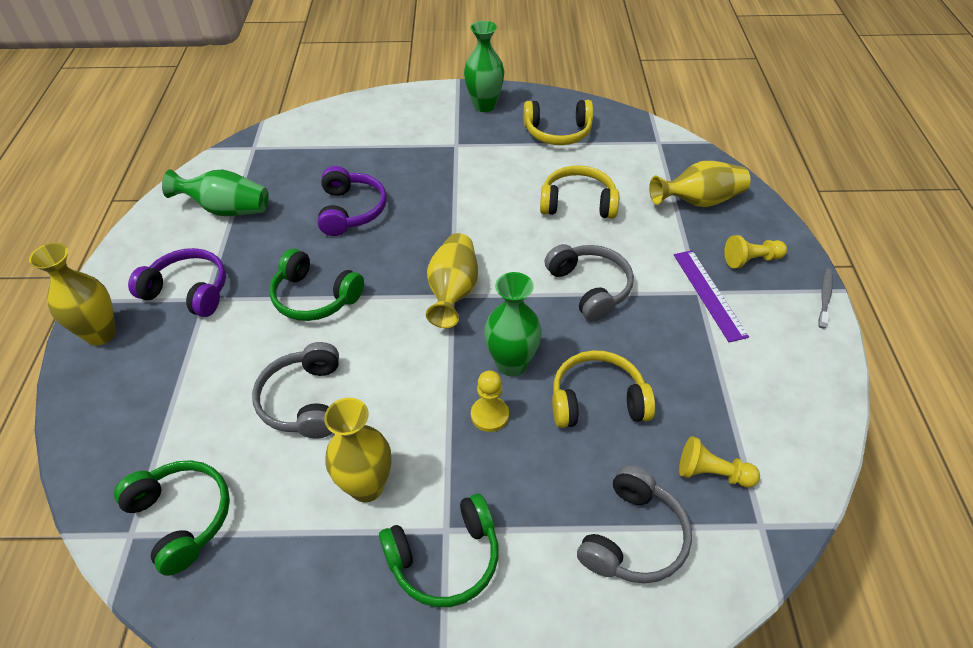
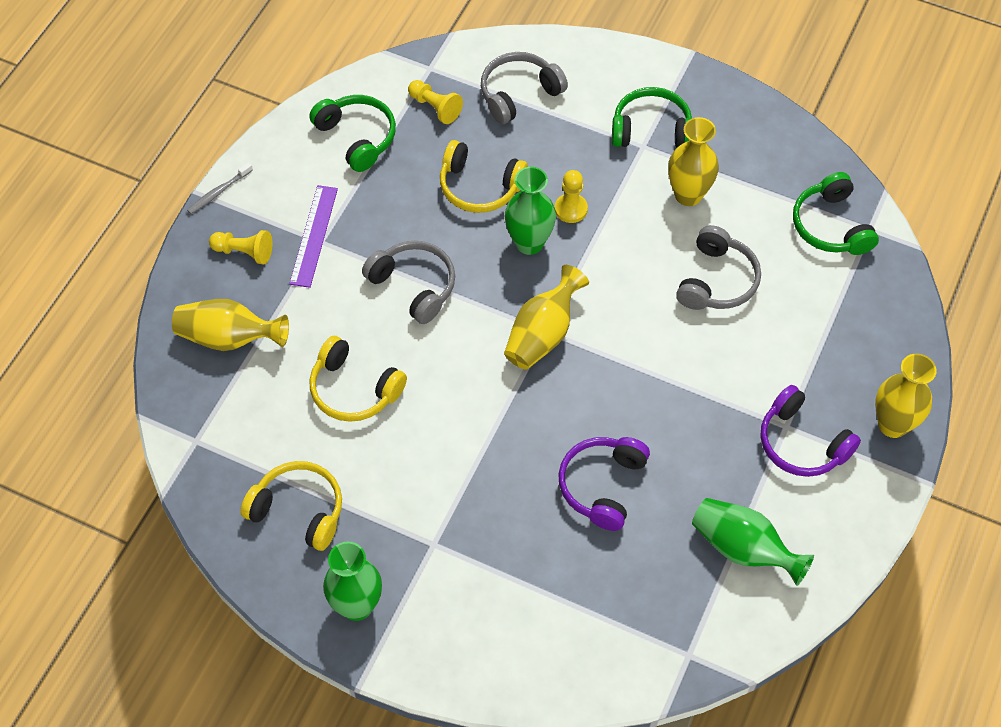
camera: 155 degrees left, 10 degrees up
(315, 297) = (677, 383): green headphones -> green headphones (357, 137)
(590, 287) = (414, 286): grey headphones -> grey headphones turned 135 degrees clockwise

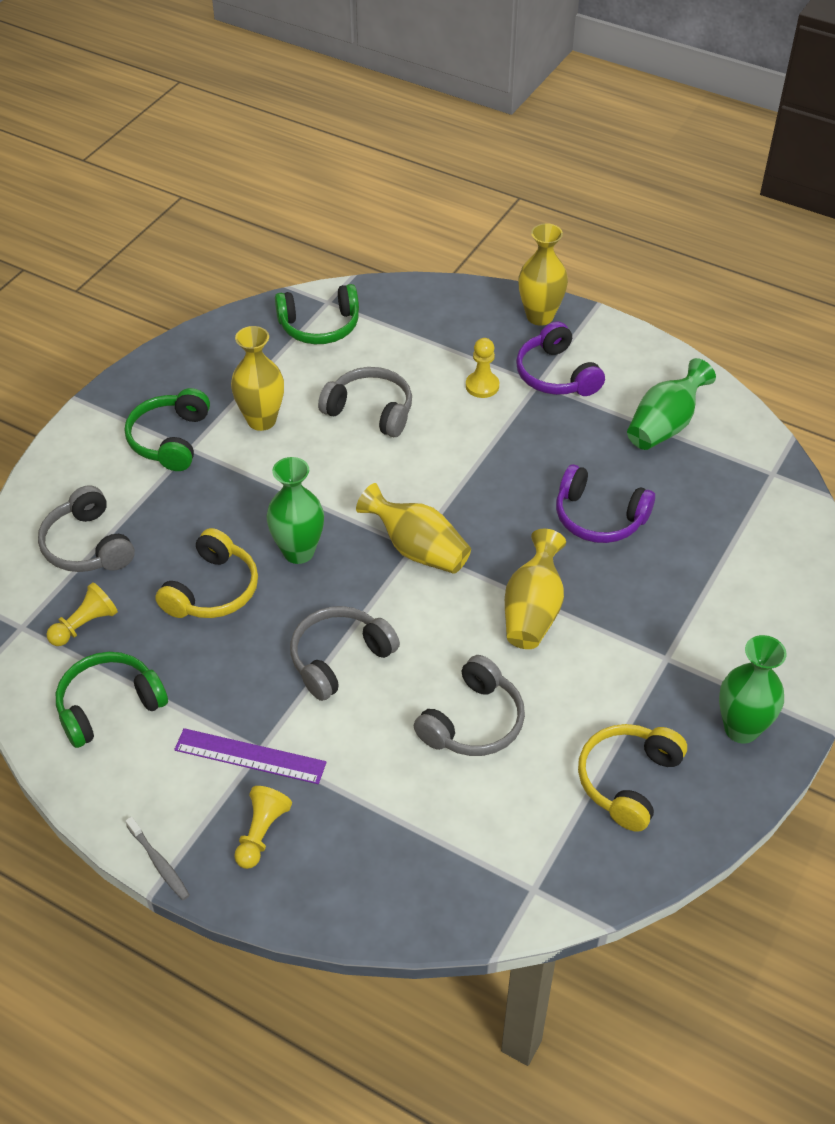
camera: 85 degrees left, 10 degrees down
(229, 338) = (388, 851): yellow vase -> yellow vase (533, 610)
(354, 389) = (473, 722): yellow headphones -> grey headphones
(571, 209) = (260, 513): yellow pawn -> yellow pawn (482, 386)
(802, 443) = (556, 375): purple headphones -> purple headphones turned 105 degrees clockwise

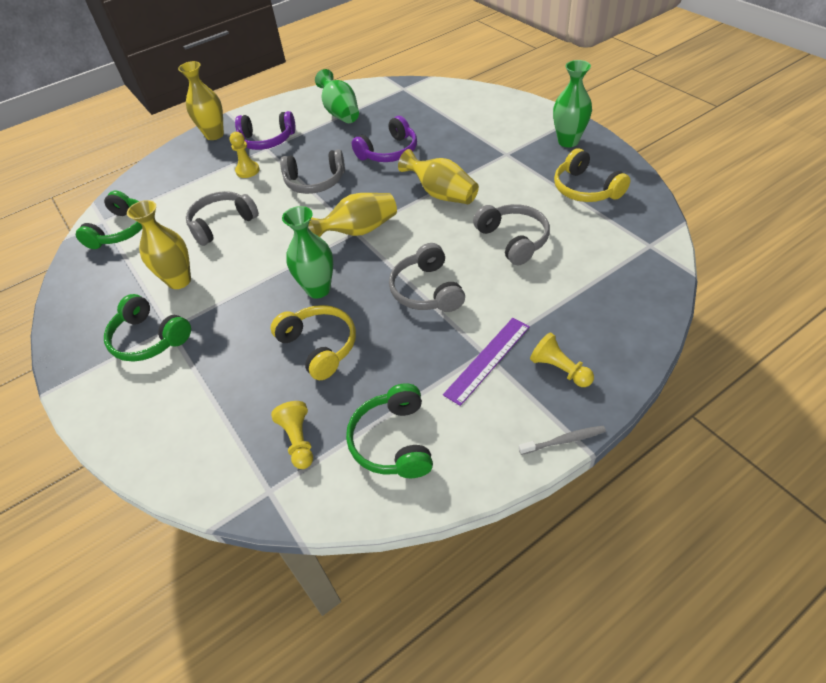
camera: 60 degrees left, 0 degrees up
(87, 545) = (215, 419): grey headphones -> grey headphones (315, 182)

